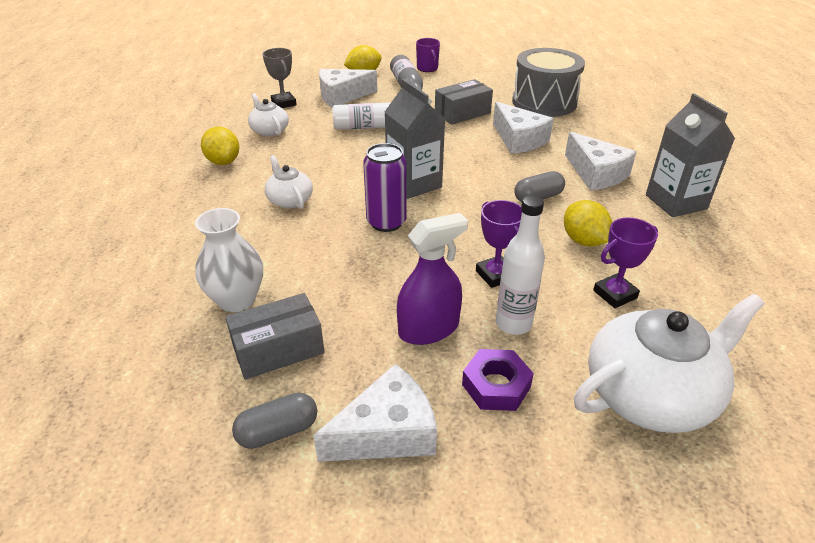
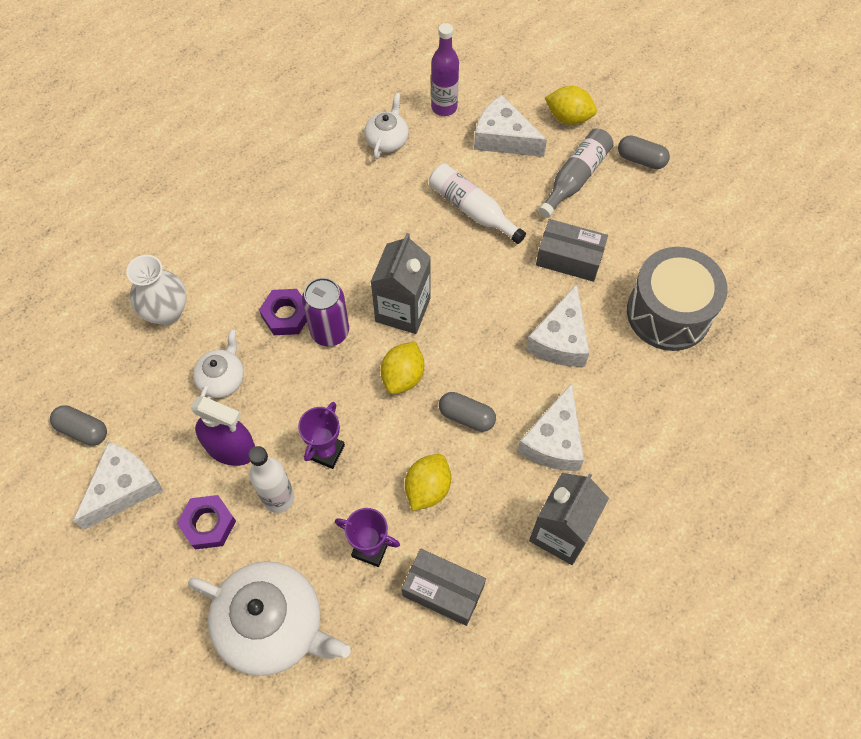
camera: 50 degrees right, 25 degrees up
(223, 162) = (311, 153): yellow lemon -> yellow lemon (403, 376)
(278, 349) = (143, 375): grey box -> grey box (443, 591)
(284, 103) = (444, 107): grey trophy -> purple bottle
(290, 200) = (301, 244): white teapot -> white teapot (222, 378)
(341, 236) = (286, 315): none -> purple nut
(387, 432) = (124, 488): white cheese -> white cheese turned 75 degrees counterclockwise
(427, 68) = (641, 159): purple mug -> grey capsule

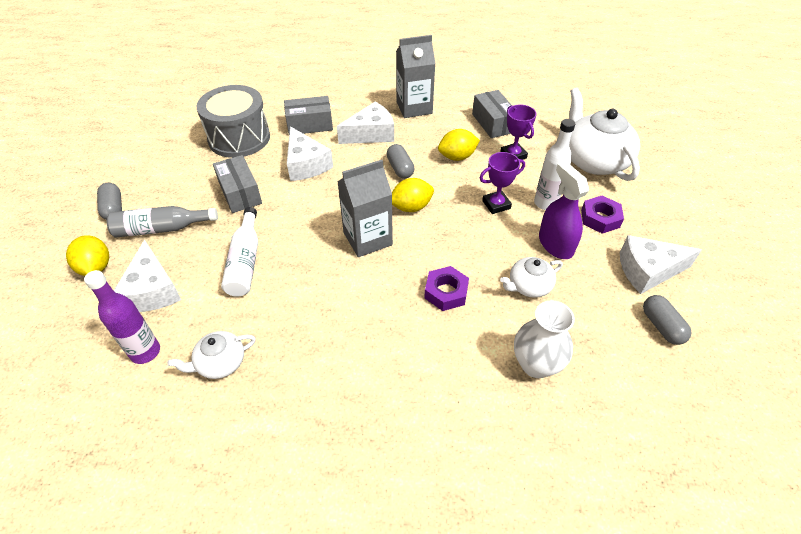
camera: 135 degrees left, 15 degrees down
(330, 331) = (427, 261): purple can -> none
(560, 339) = (306, 164): white cheese -> white cheese turned 90 degrees clockwise
(631, 394) = (310, 125): none -> grey box

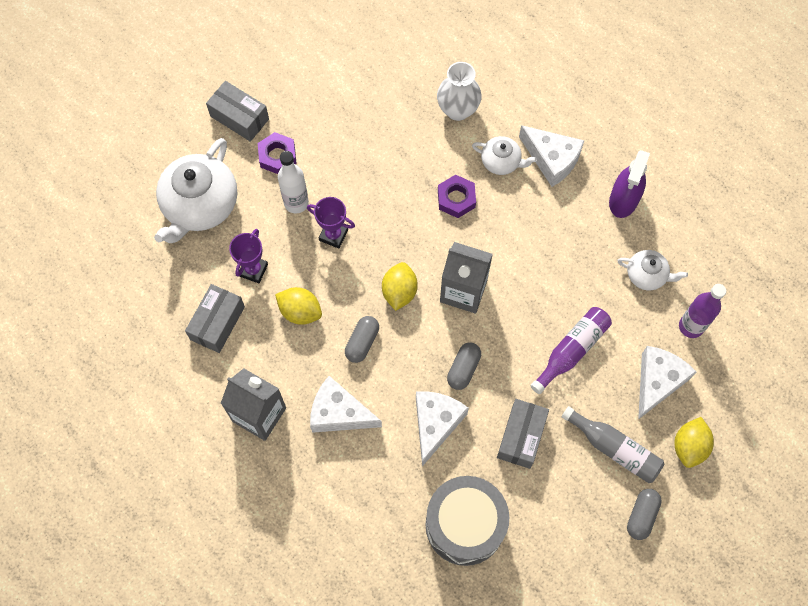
camera: 135 degrees left, 20 degrees up
(245, 261) = (572, 350): white bottle -> purple bottle
(310, 125) = (381, 483): grey box -> grey box (239, 117)
(411, 207) = (399, 292): yellow lemon -> yellow lemon turned 75 degrees clockwise
(529, 286) = (397, 155): white teapot -> white teapot (501, 161)
(555, 244) = (338, 166): purple spray bottle -> purple spray bottle (623, 199)
(647, 270) = (308, 97): white cheese -> white cheese (552, 159)
(661, 326) = (355, 64): grey capsule -> grey capsule (463, 369)

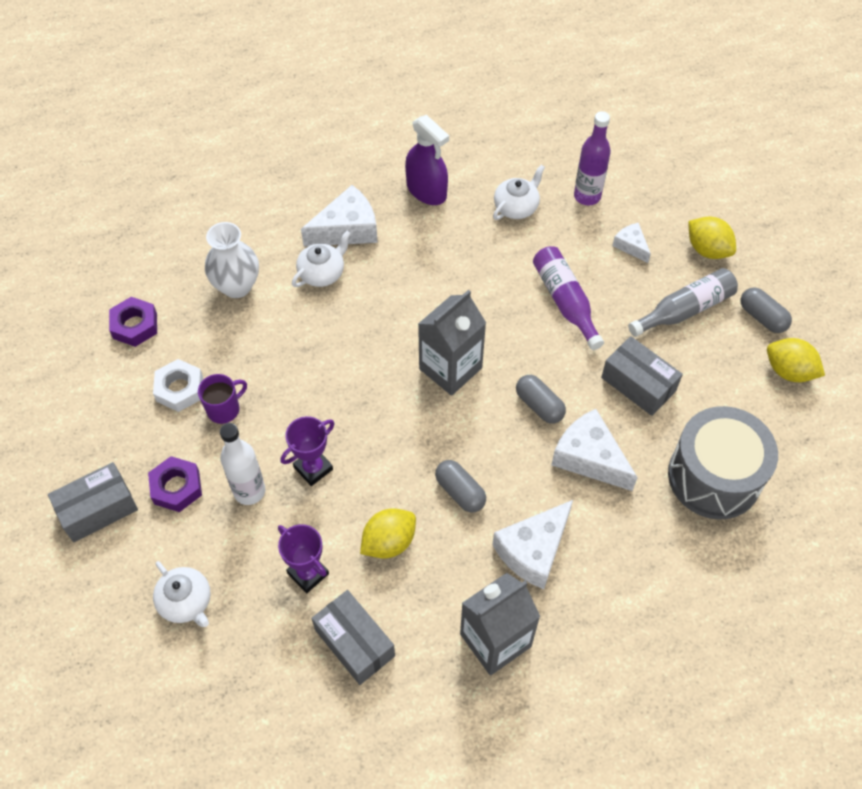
camera: 65 degrees left, 10 degrees down
(200, 205) = (186, 602): white teapot -> white teapot, size x0.52
(351, 154) = (224, 409): none -> purple mug
(353, 118) = (179, 389): none -> white nut
(399, 292) = (419, 430): yellow lemon -> yellow lemon (789, 371)
(456, 199) = (340, 331): purple nut -> purple nut (135, 325)
(657, 381) = (631, 246): white cheese -> white cheese, size x0.54

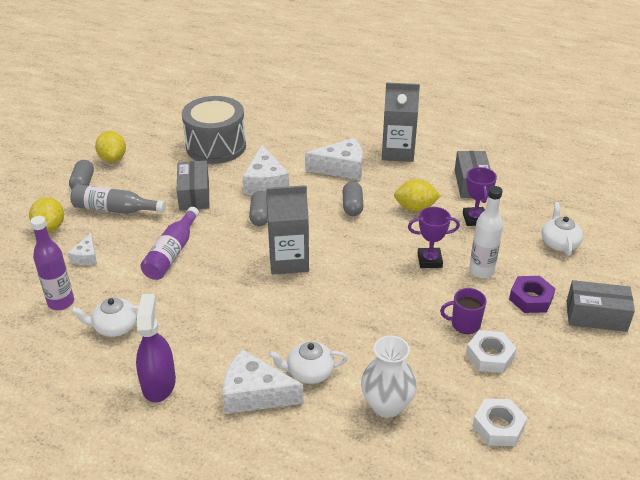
camera: 140 degrees left, 20 degrees down
(135, 325) = (498, 426): purple nut -> white nut

